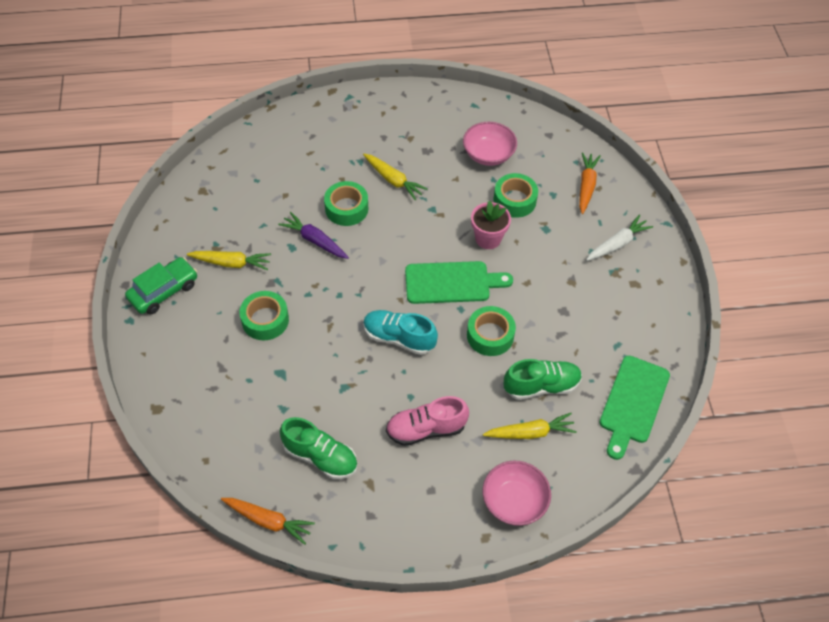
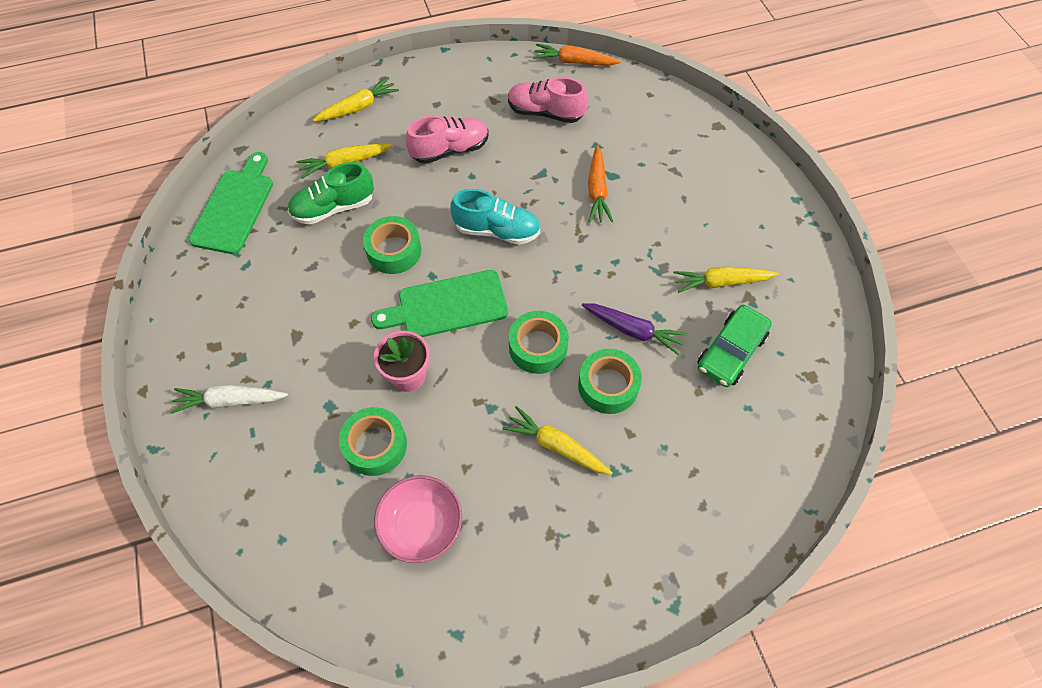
camera: 170 degrees right, 5 degrees up
(164, 291) = (779, 236): green car -> green car (731, 352)
(265, 320) = (651, 224): green tape -> green tape (538, 347)
(320, 457) = (545, 112): green shoe -> pink shoe
(514, 501) = (358, 107): pink bowl -> yellow carrot
(586, 186) = (267, 493): orange carrot -> orange carrot (597, 190)
(617, 244) = (230, 401): white carrot -> white carrot turned 45 degrees clockwise

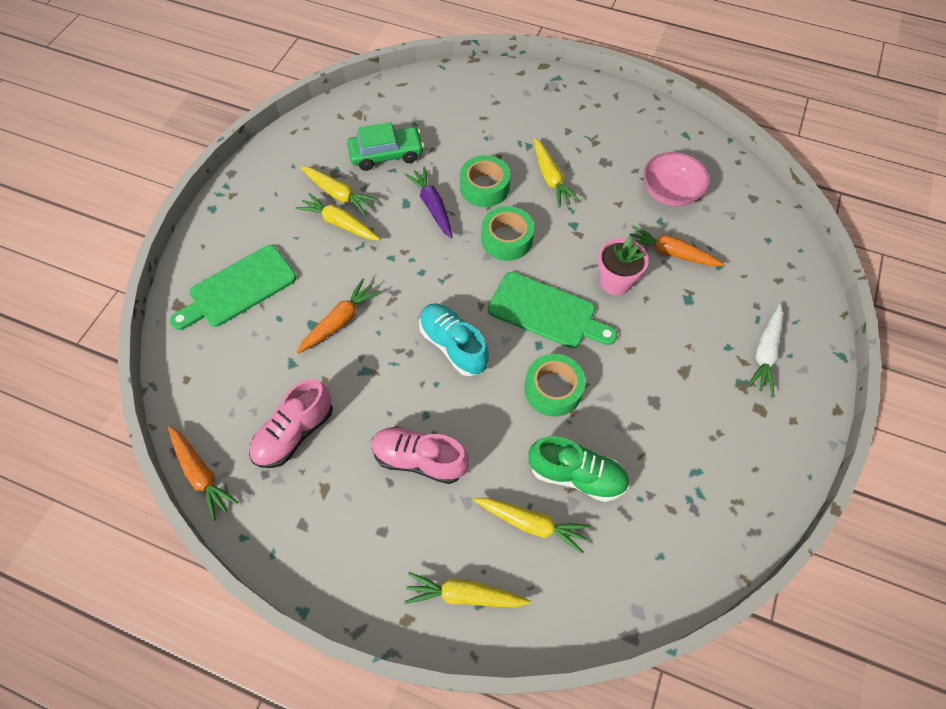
camera: 140 degrees left, 0 degrees up
(230, 401) = (765, 353): white carrot -> white carrot turned 75 degrees clockwise
(234, 207) = (675, 552): green cutting board -> green cutting board (238, 289)
(375, 445) = (670, 253): green tape -> orange carrot
(545, 112) = (294, 433): pink shoe -> pink shoe turned 75 degrees clockwise
(688, 259) = (340, 223): none -> yellow carrot

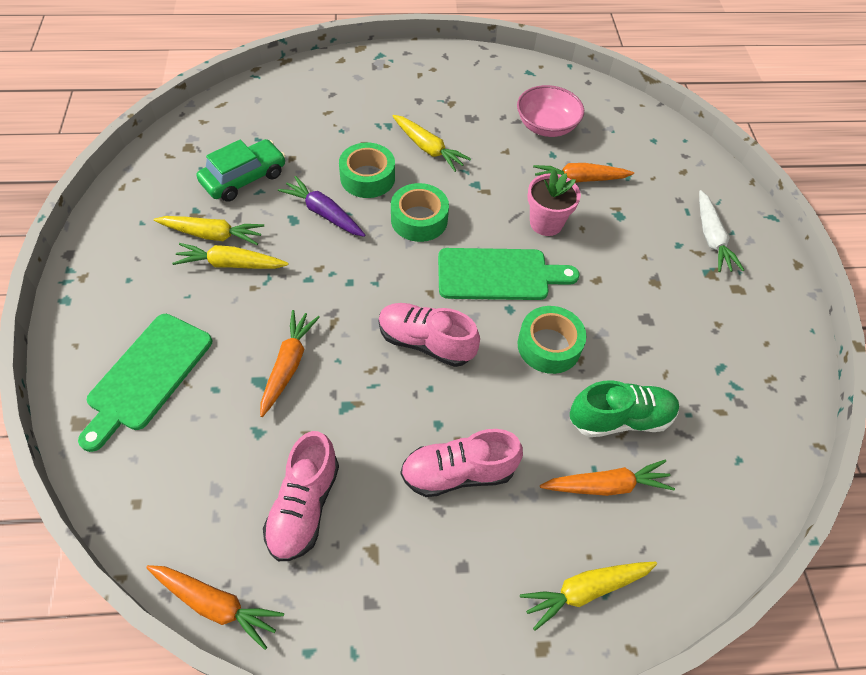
camera: 30 degrees left, 5 degrees down
(453, 345) = (426, 342): turquoise shoe -> pink shoe
(531, 524) = (606, 485): yellow carrot -> orange carrot

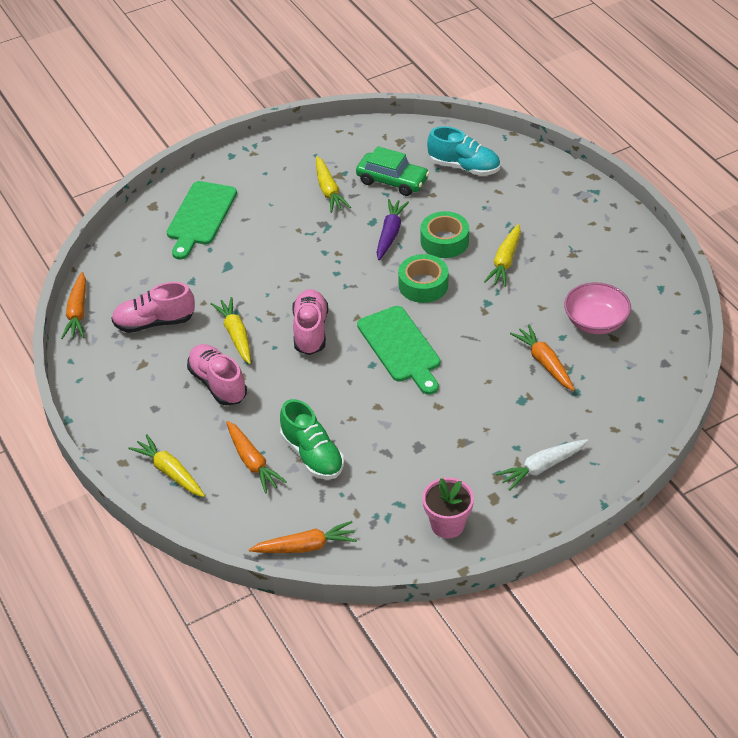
camera: 70 degrees right, 10 degrees down
(147, 376) = (200, 217): green cutting board -> green cutting board turned 75 degrees counterclockwise
(231, 264) = (310, 211): yellow carrot -> yellow carrot (236, 335)
(272, 119) = (464, 167): none -> turquoise shoe
(288, 365) = (248, 273): orange carrot -> orange carrot (305, 546)
(546, 223) = (476, 357): pink flower pot -> pink flower pot (447, 525)
(549, 346) = (352, 397): green tape -> none

